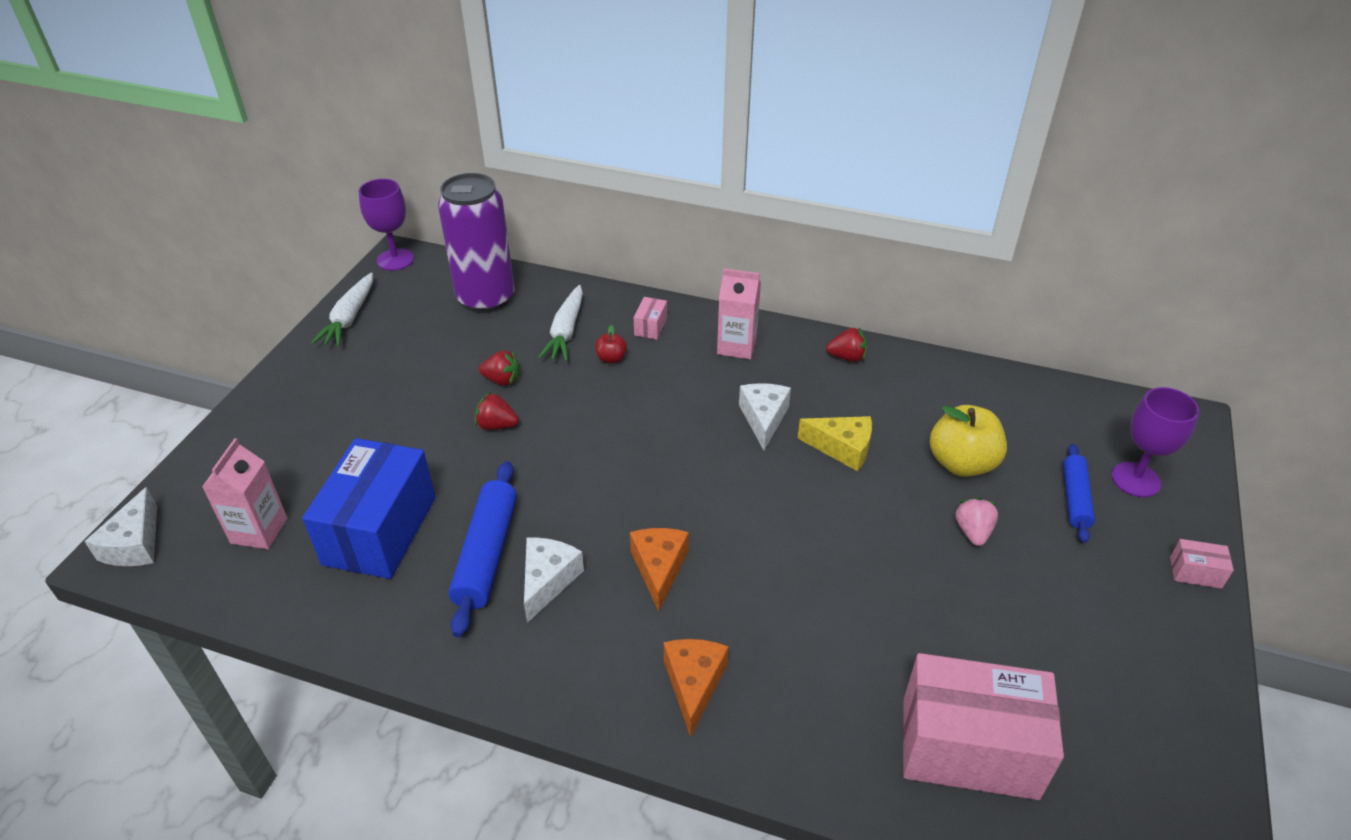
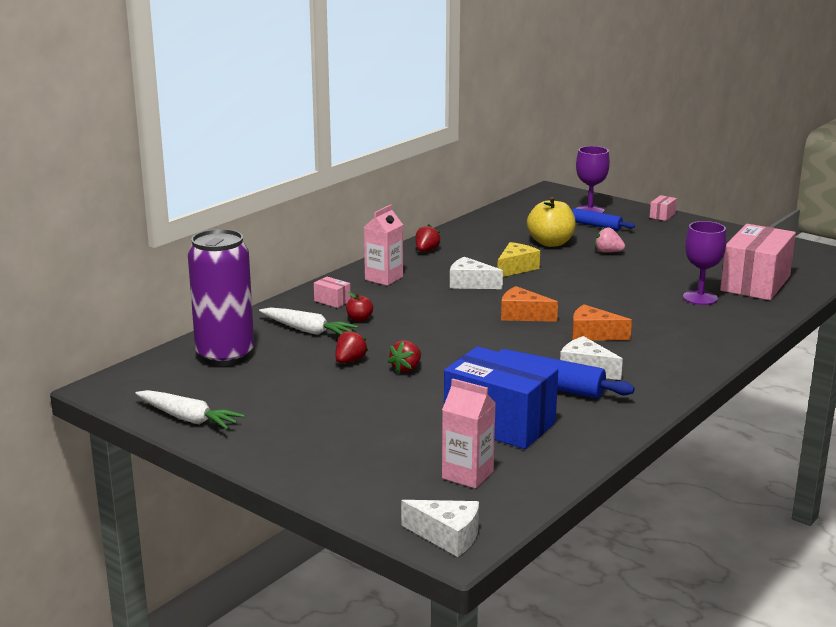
camera: 70 degrees left, 20 degrees down
(395, 259) = (109, 390): purple goblet -> purple goblet (700, 298)
(694, 684) = (691, 338): orange cheese -> orange cheese (522, 315)

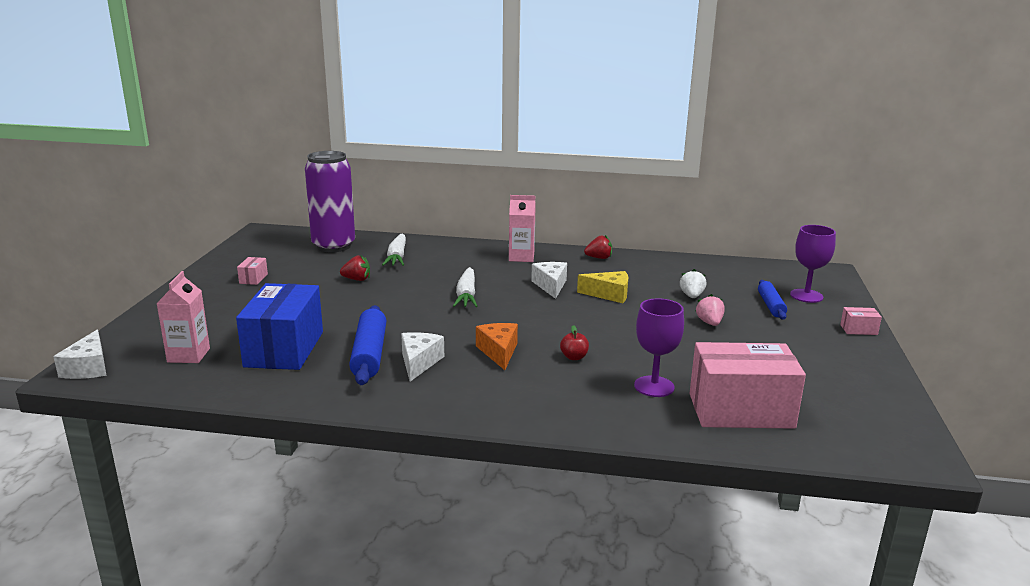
camera: 60 degrees right, 0 degrees up
(188, 418) = (232, 259): white carrot -> white carrot (466, 295)
(332, 301) = (457, 252): pink box -> pink box (253, 279)
(359, 319) = (434, 266): red apple -> red apple (574, 357)
(406, 369) = (359, 299): red strawberry -> none
(522, 315) = (508, 317): orange cheese -> none
(551, 243) = (691, 296): yellow apple -> white strawberry

